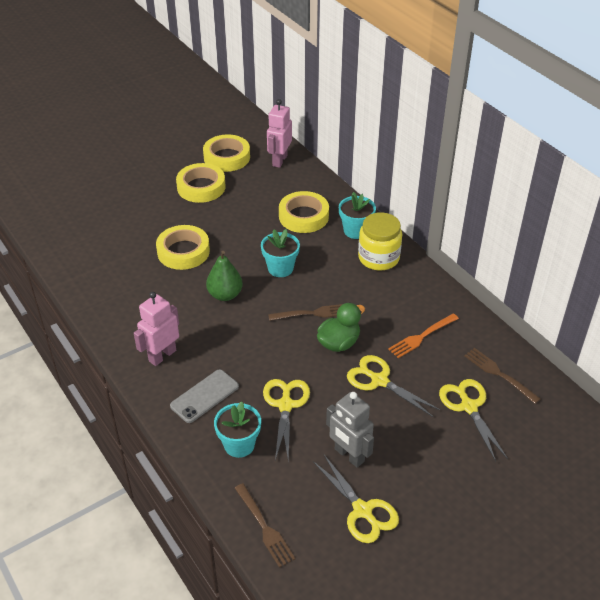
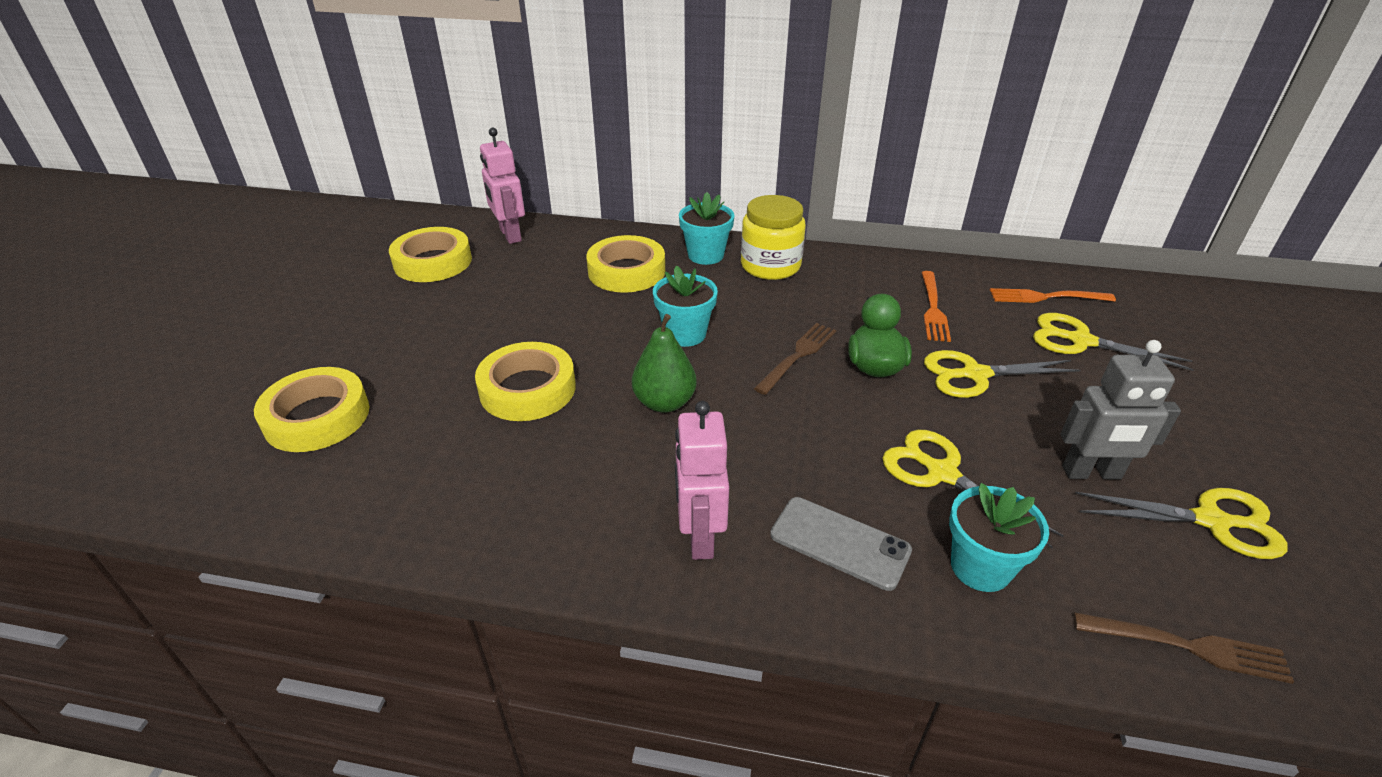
camera: 45 degrees left, 5 degrees down
(201, 187) = (443, 307): yellow tape -> yellow tape (317, 417)
(204, 396) = (839, 543): grey phone -> grey phone turned 60 degrees counterclockwise
(499, 374) = (1046, 297): brown fork -> orange fork

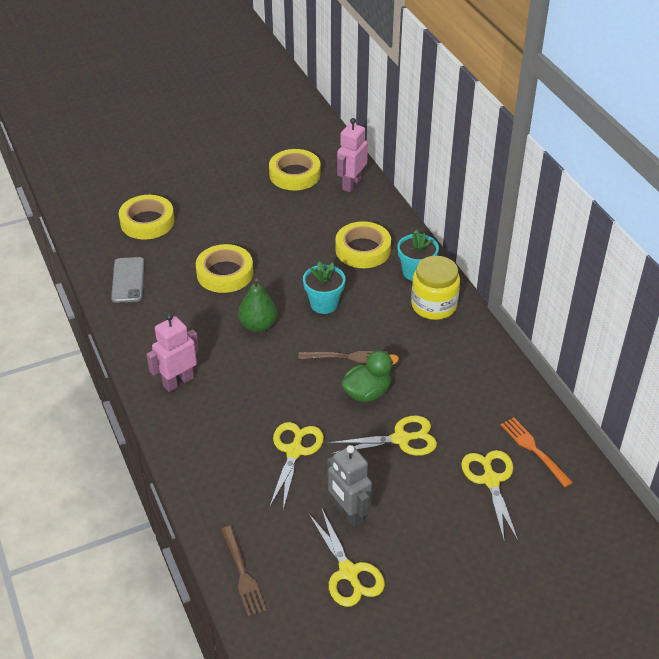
camera: 55 degrees right, 5 degrees up
(839, 543) = (212, 430): grey phone -> grey phone (128, 280)
(933, 309) = (459, 398): orange fork -> none
(975, 374) = (401, 439): yellow scissors -> yellow scissors turned 120 degrees clockwise
(980, 567) = (236, 486): turquoise flower pot -> none

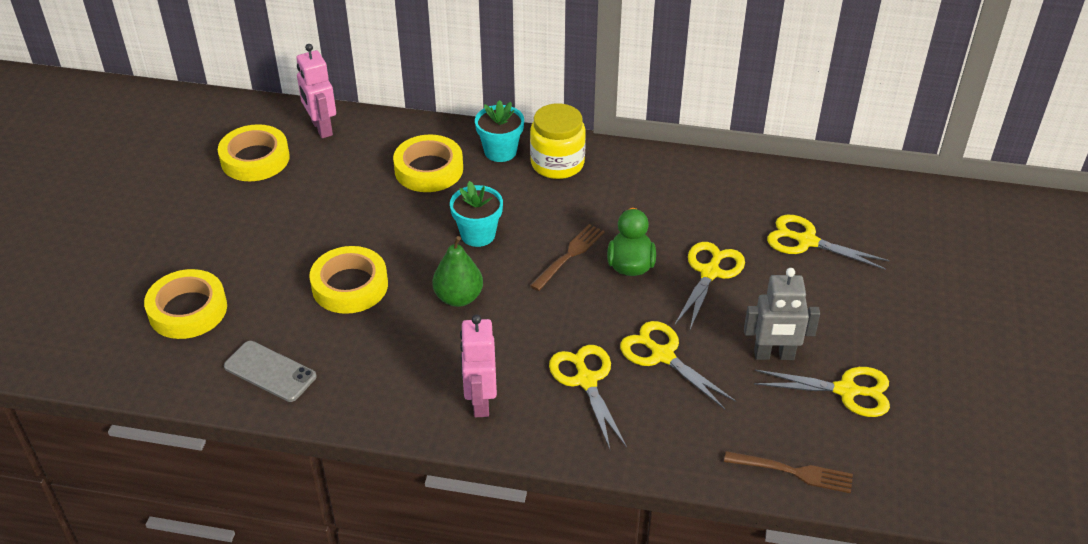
camera: 55 degrees left, 0 degrees up
(238, 423) = (586, 380): none -> yellow scissors
(534, 449) = (792, 197): orange fork -> none

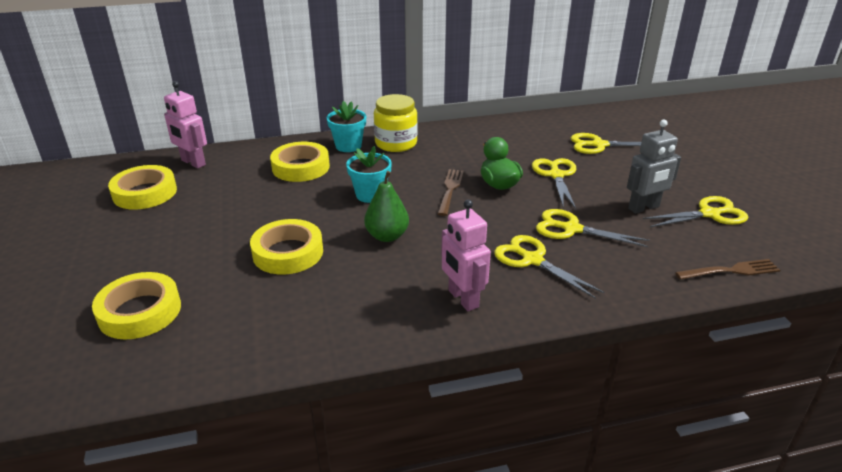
camera: 25 degrees left, 10 degrees down
(270, 371) = (255, 335): grey phone -> none

